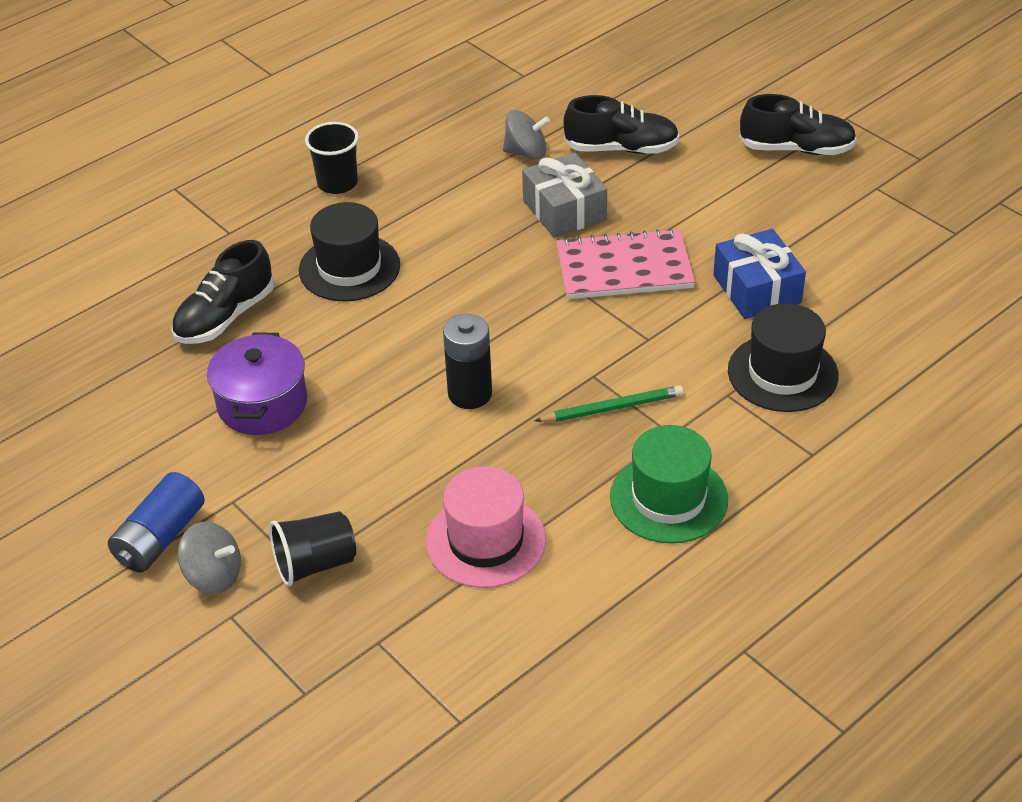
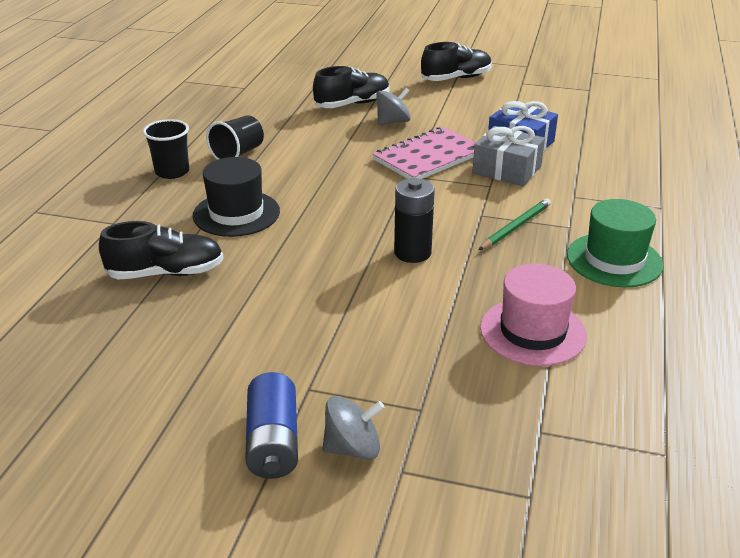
camera: 35 degrees left, 10 degrees down
(225, 317) = (166, 273): black shoe -> black shoe turned 105 degrees counterclockwise
(262, 404) = (260, 315): purple pot -> none
(315, 564) = (427, 401): black cup -> black cup (238, 154)
(526, 152) = (292, 121): grey spinning top -> grey spinning top (393, 122)
(564, 210) = (353, 141): grey gift -> grey gift (507, 169)
(782, 373) = (589, 176): black hat -> none

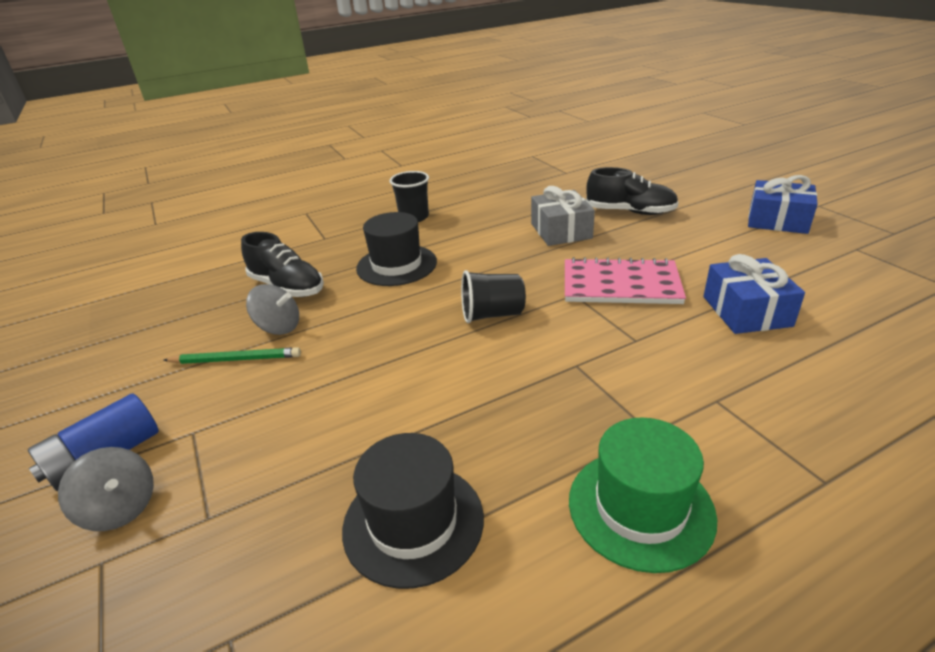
camera: 50 degrees right, 0 degrees up
(238, 154) = (475, 221): black cup -> black cup (492, 314)
(393, 122) = (641, 239): grey spinning top -> grey spinning top (279, 327)
(412, 253) = (454, 366): black battery -> none
(456, 78) = (777, 220): black shoe -> blue gift
(507, 169) = (682, 332): grey gift -> grey gift (561, 231)
(515, 227) = (589, 397): green pencil -> green pencil (236, 359)
(533, 331) = (413, 522): pink hat -> black hat

